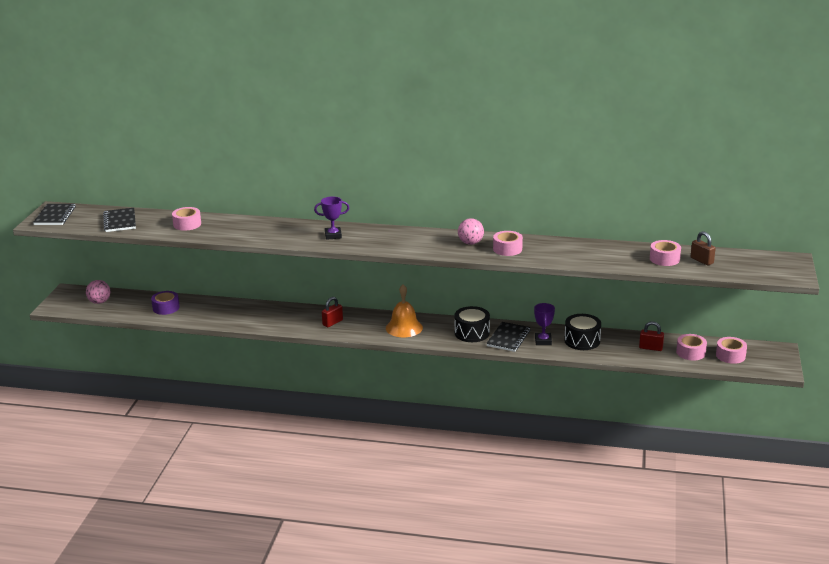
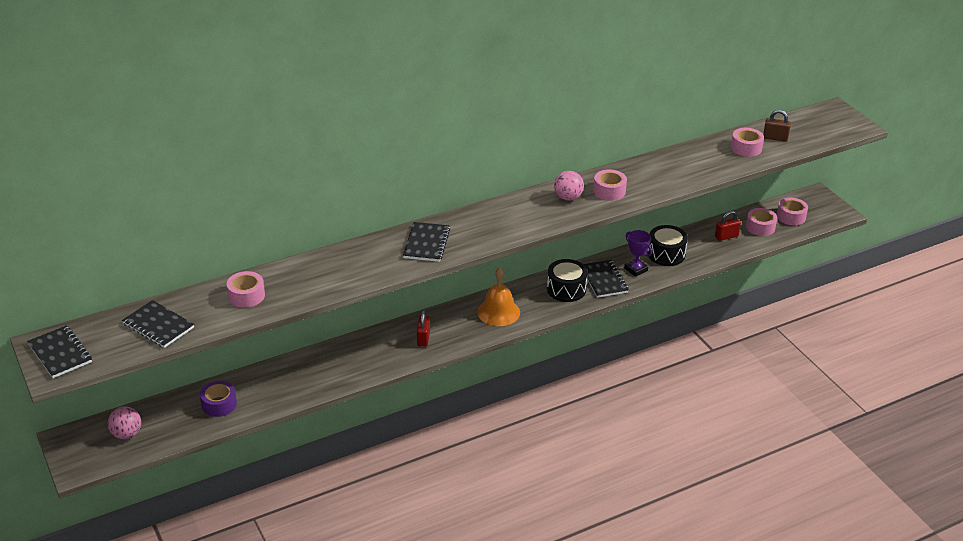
camera: 40 degrees left, 10 degrees up
(333, 235) = (426, 243): purple trophy -> black notebook

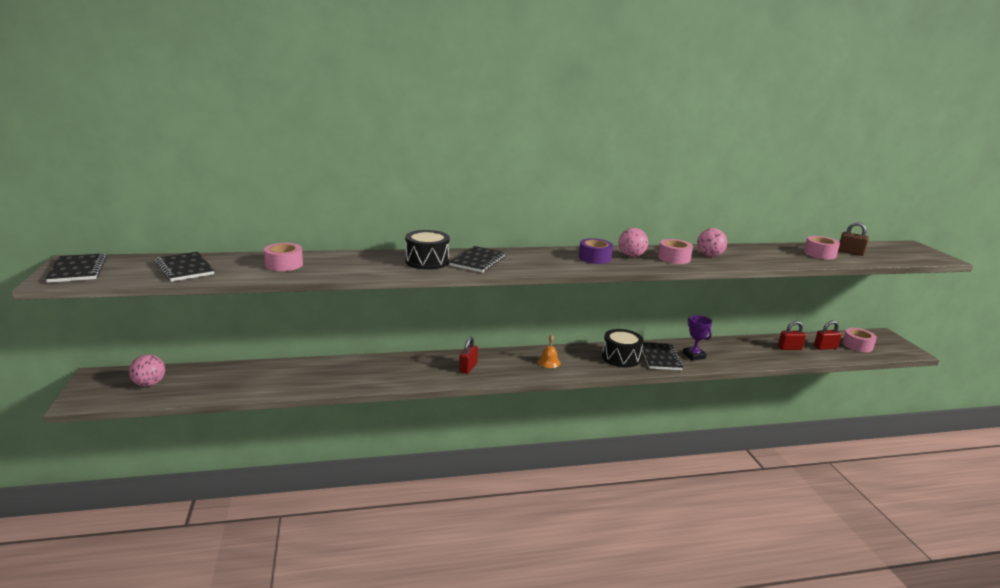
camera: 15 degrees right, 15 degrees down
(219, 404) = (249, 379): purple tape -> purple tape (594, 258)
(498, 312) = (549, 362): orange bell -> orange bell, size x0.55
(642, 178) = (709, 256): none -> pink ball
(666, 254) = (726, 350): black drum -> black drum (427, 261)
(760, 227) = (825, 347): pink tape -> red padlock

